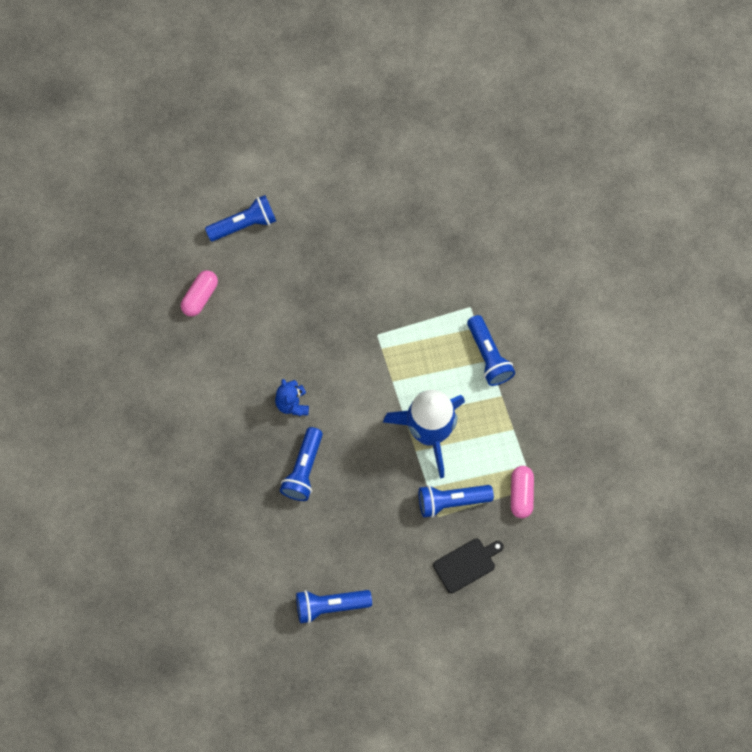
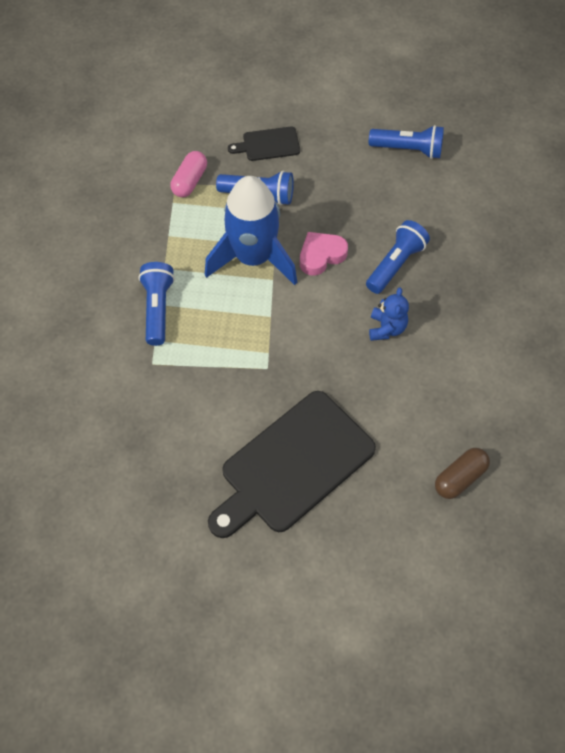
camera: 160 degrees left, 10 degrees down
(200, 297) = (460, 478): pink capsule -> brown capsule
(244, 224) = (379, 551): blue flashlight -> none
(327, 265) = (293, 464): none -> black cutting board
(371, 456) = (321, 255): none -> pink heart

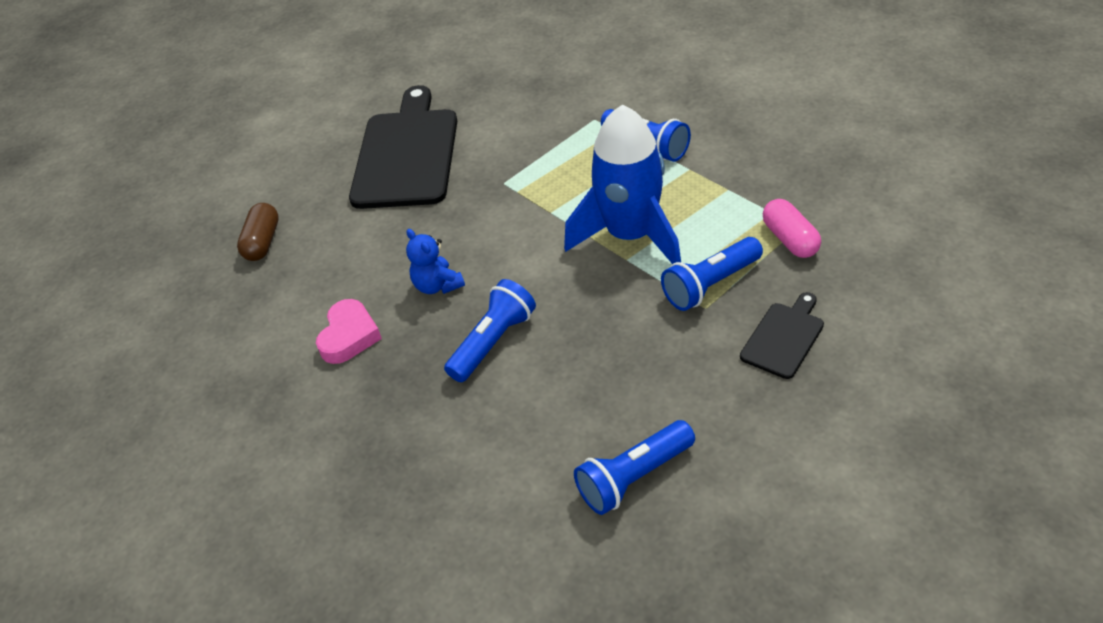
camera: 140 degrees right, 15 degrees down
(321, 255) = (574, 288): pink heart -> pink heart (349, 336)
(395, 264) = (493, 342): blue flashlight -> blue flashlight turned 135 degrees counterclockwise

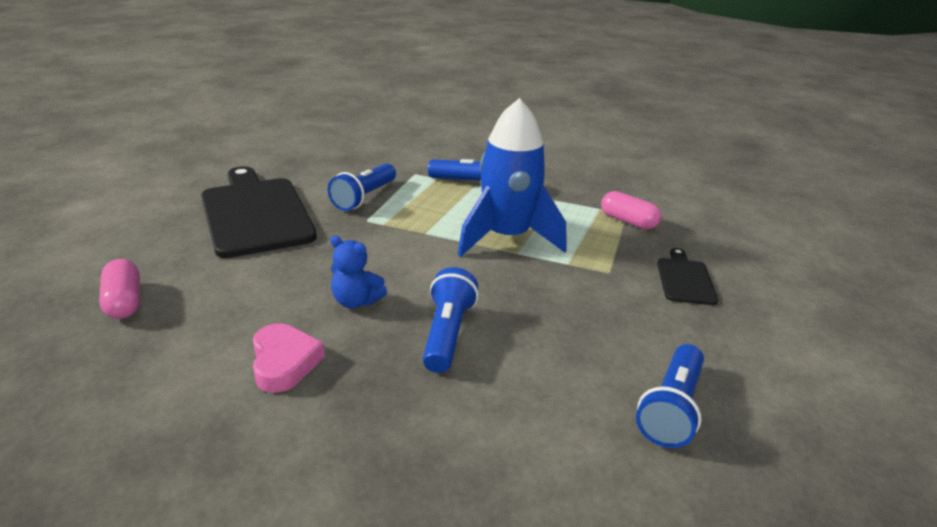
camera: 35 degrees left, 15 degrees down
(263, 242) = (124, 302): brown capsule -> pink capsule
(710, 285) = (599, 257): blue flashlight -> blue flashlight (364, 197)

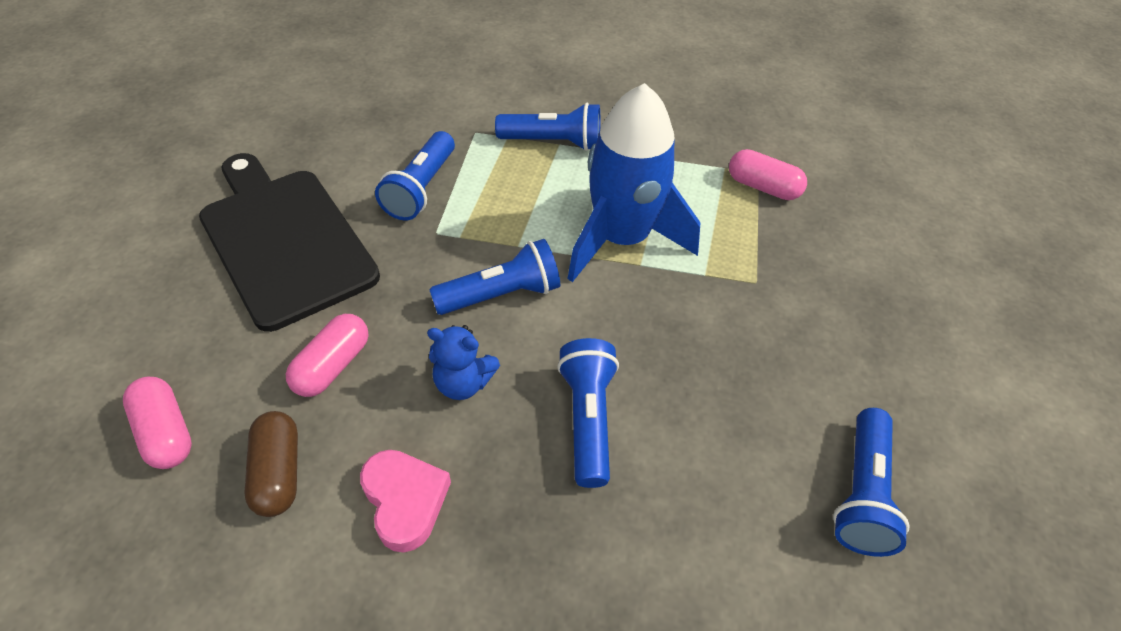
camera: 10 degrees left, 20 degrees up
(195, 334) = (278, 472): none -> brown capsule
(261, 281) = (333, 366): none -> pink capsule
(403, 257) = (501, 294): none -> blue flashlight
(685, 279) = (845, 281): black cutting board -> none

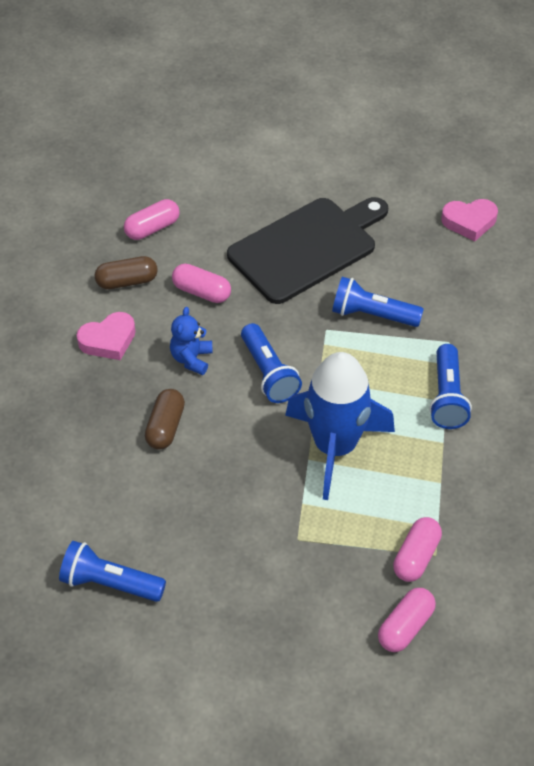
camera: 90 degrees right, 0 degrees up
(296, 96) = (469, 222): none -> pink heart
(587, 419) = (165, 427): blue flashlight -> brown capsule
(848, 203) = (405, 627): none -> pink capsule

